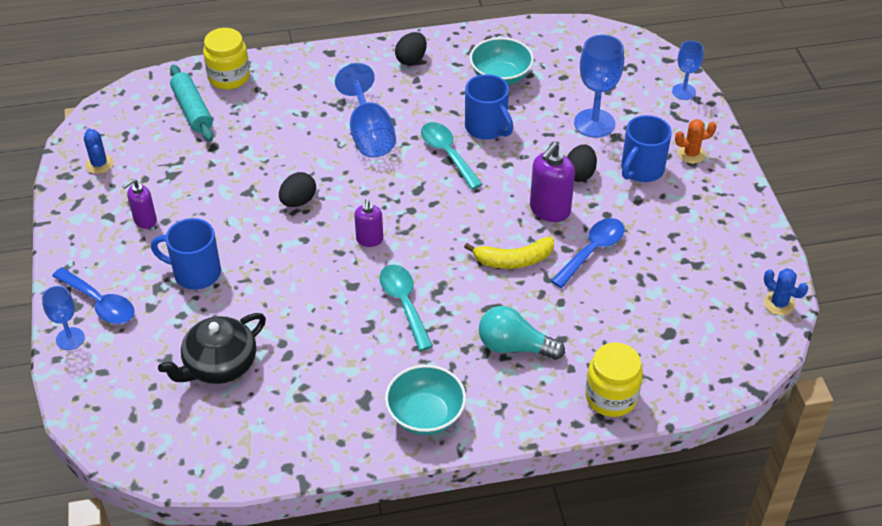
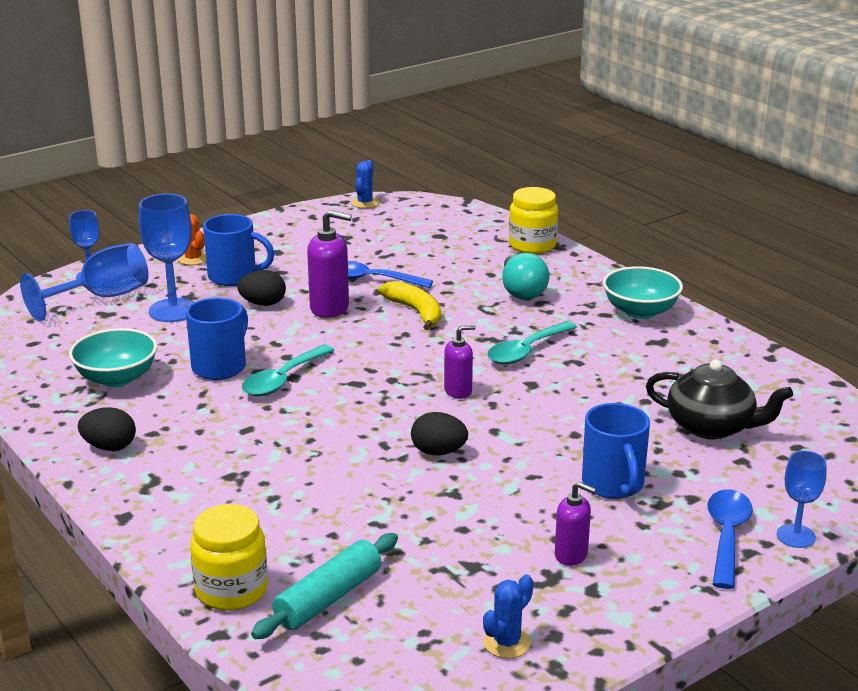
camera: 115 degrees left, 20 degrees down
(369, 134) = (282, 438): blue goblet -> blue goblet (102, 298)

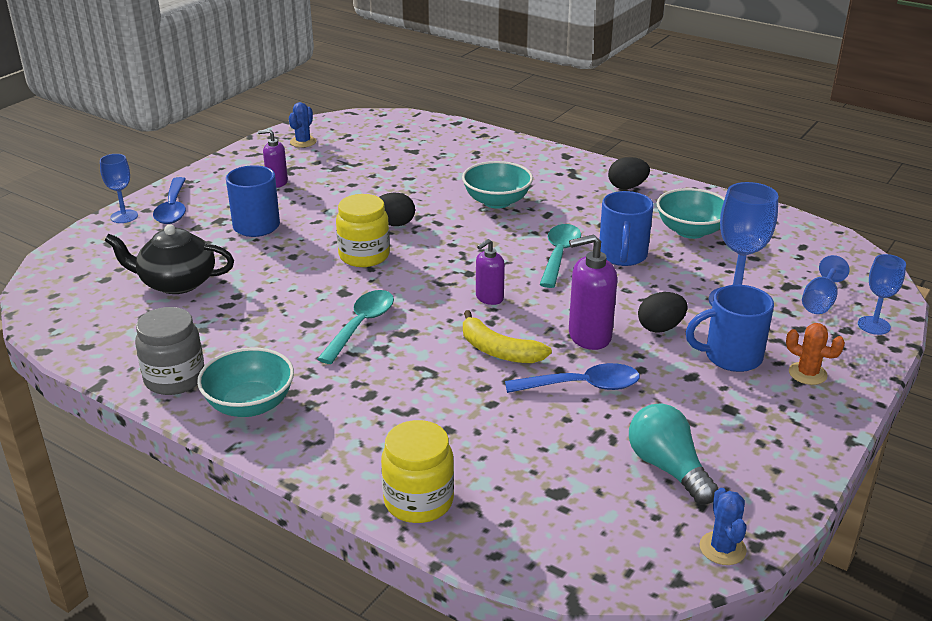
camera: 160 degrees right, 5 degrees up
(102, 298) = (820, 302): blue goblet -> blue goblet, size x0.59
(231, 590) = (467, 137): yellow jar -> yellow jar (364, 256)
(290, 458) = (497, 201): none -> turquoise bowl
(328, 598) = (411, 143): turquoise rolling pin -> none
(458, 391) = (405, 273): purple soap dispenser -> purple soap dispenser (489, 298)
(522, 291) = (398, 408): turquoise light bulb -> turquoise light bulb (668, 468)
(705, 339) = (175, 379): none -> grey jar

